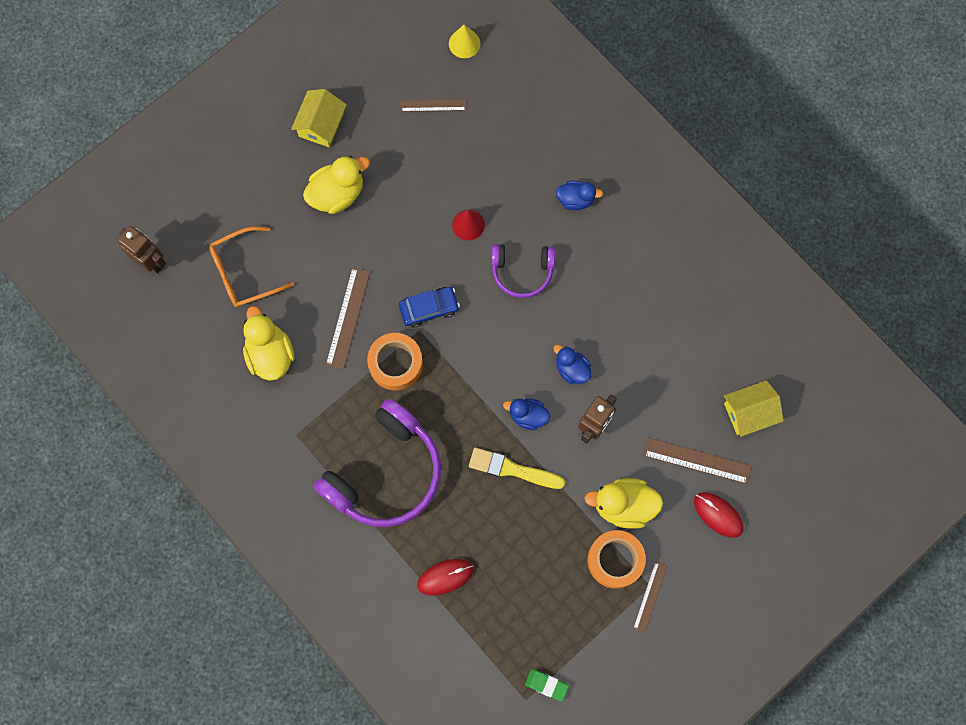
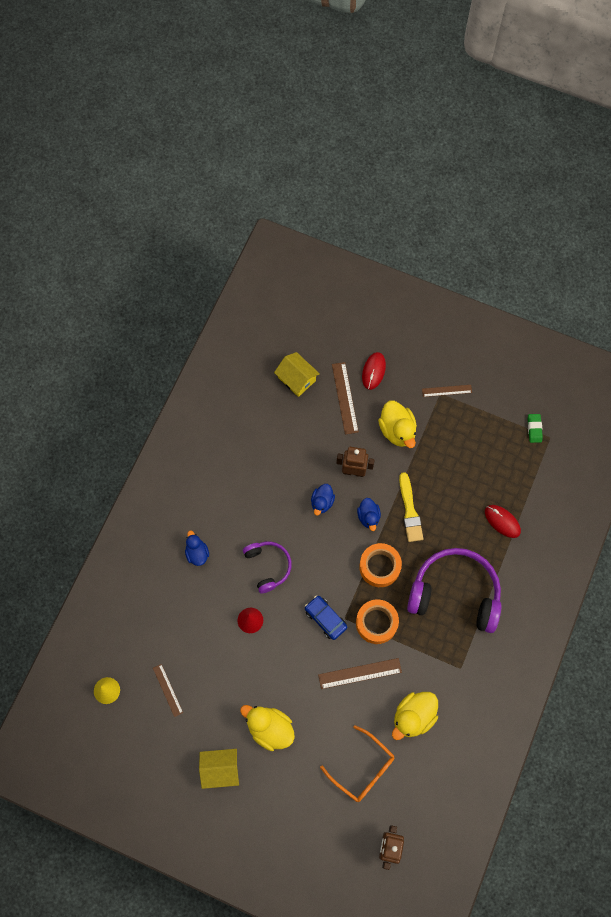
camera: 115 degrees left, 5 degrees down
(615, 560) = (435, 421): orange tape -> orange tape (379, 567)

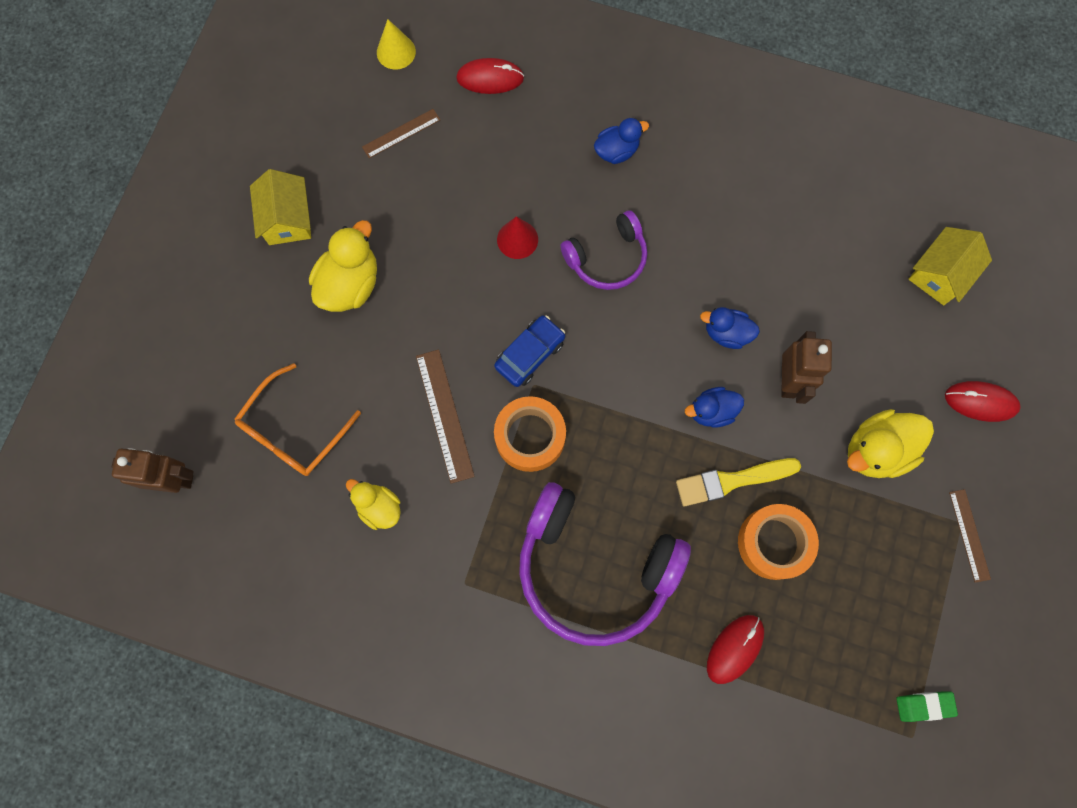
camera: 85 degrees right, 5 degrees up
(135, 629) = (490, 78): none -> red mouse
(345, 398) = (920, 356): brown ruler -> none
(379, 567) = (626, 436): orange tape -> orange tape (773, 543)
(413, 717) = (379, 507): yellow duck -> yellow duck, size x0.63
(455, 593) = (594, 568): purple headphones -> purple headphones turned 105 degrees clockwise

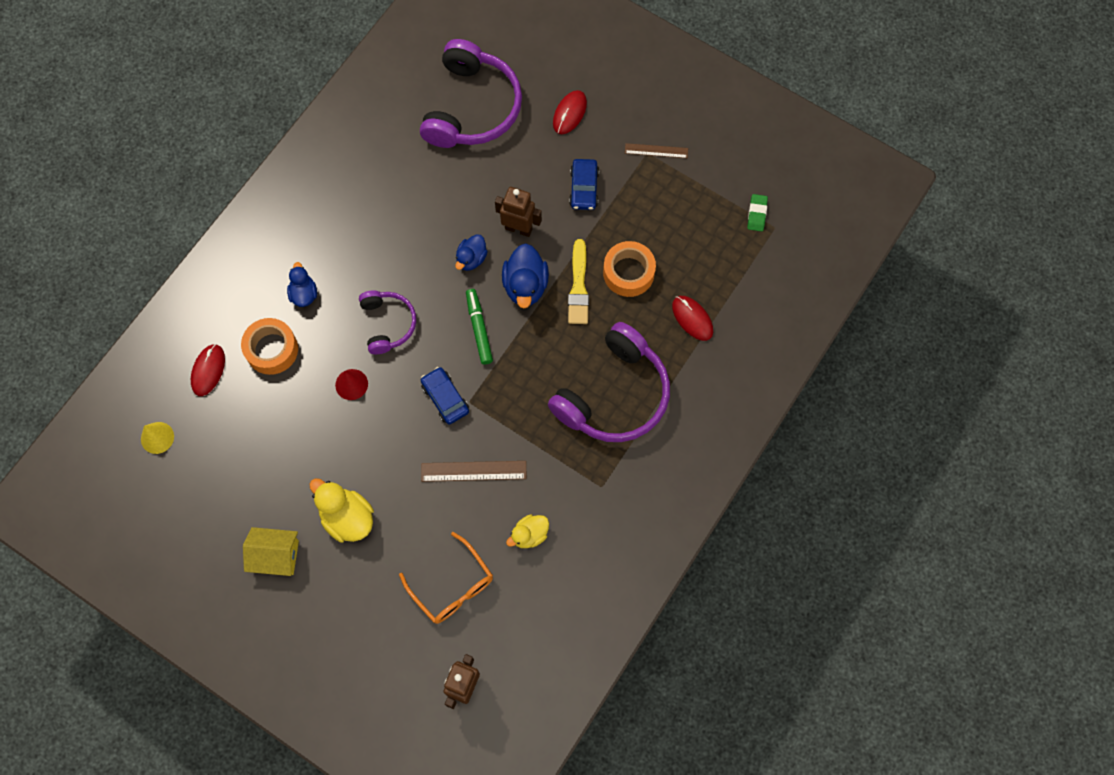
camera: 75 degrees left, 5 degrees down
(401, 133) = (232, 450): brown ruler -> none
(530, 437) = (507, 414): orange tape -> orange tape (272, 349)
(634, 369) = (479, 328): none -> green marker
(711, 411) = (525, 285): blue duck -> blue duck, size x1.59
(876, 450) = (584, 188): yellow duck -> blue car
(940, 274) = (472, 107): yellow house -> purple headphones

